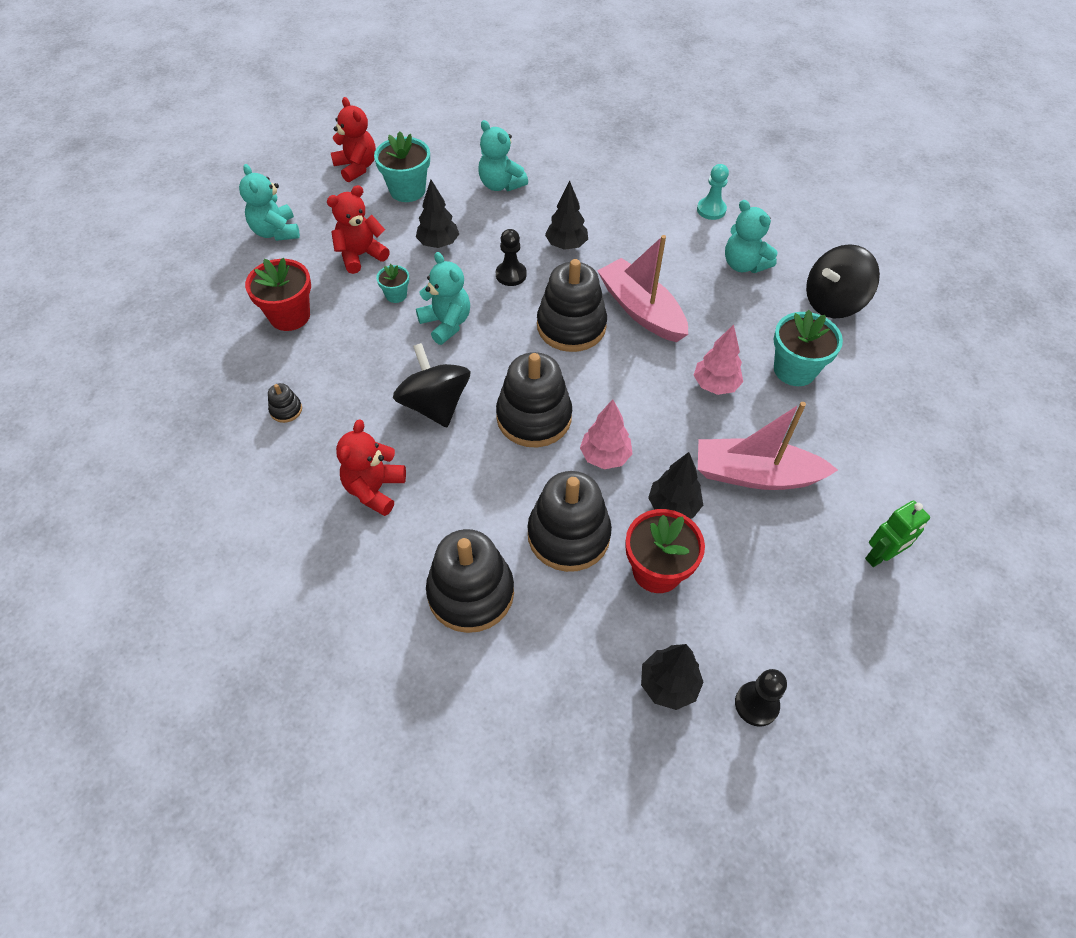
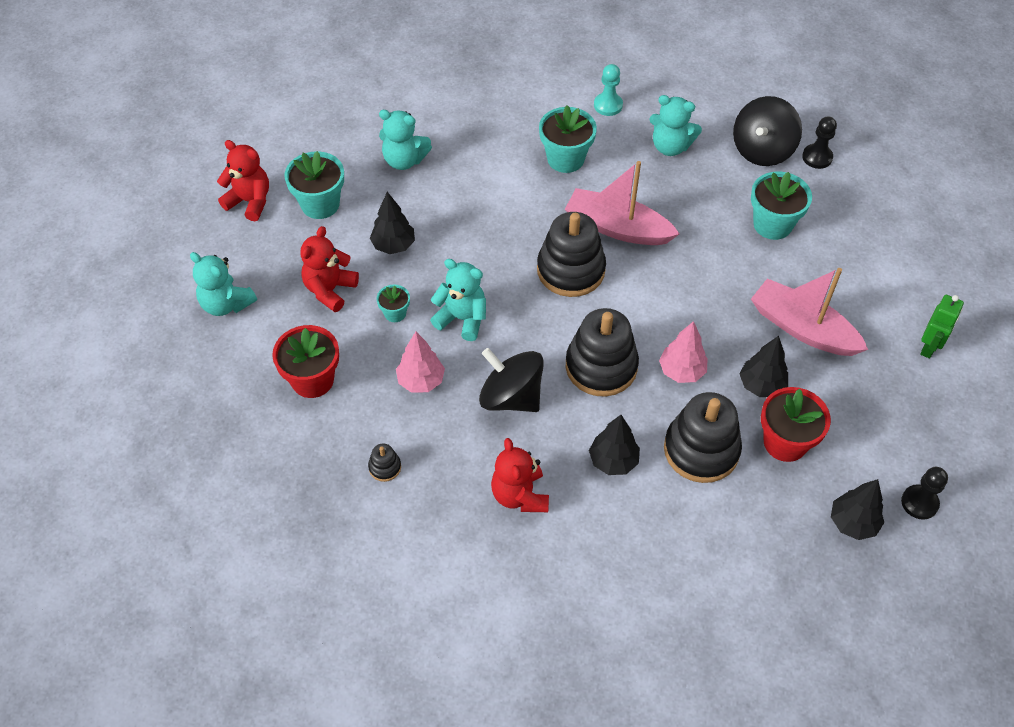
camera: 30 degrees left, 0 degrees up
(471, 593) = (662, 535): black stacking toy -> none
(511, 275) = (482, 246): black pawn -> black pawn (817, 157)
(566, 245) = (509, 195): black tree -> black tree (613, 461)
(638, 237) = (565, 159): none -> turquoise flower pot
(715, 385) = (722, 267): pink tree -> pink tree (421, 381)
(755, 475) = (802, 328): pink boat -> pink boat turned 60 degrees clockwise

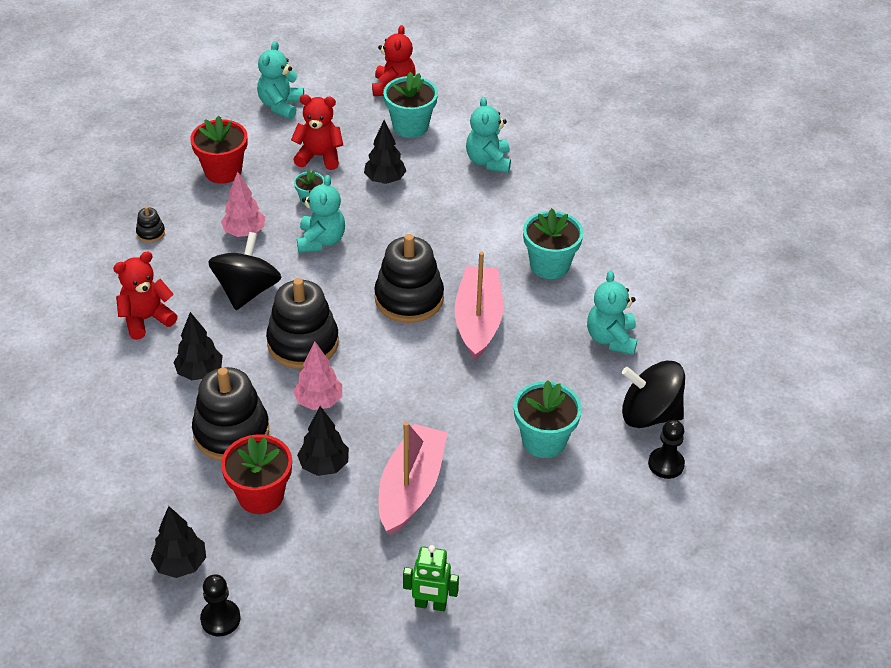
camera: 70 degrees right, 10 degrees down
(608, 105) = (642, 280): turquoise pawn -> none

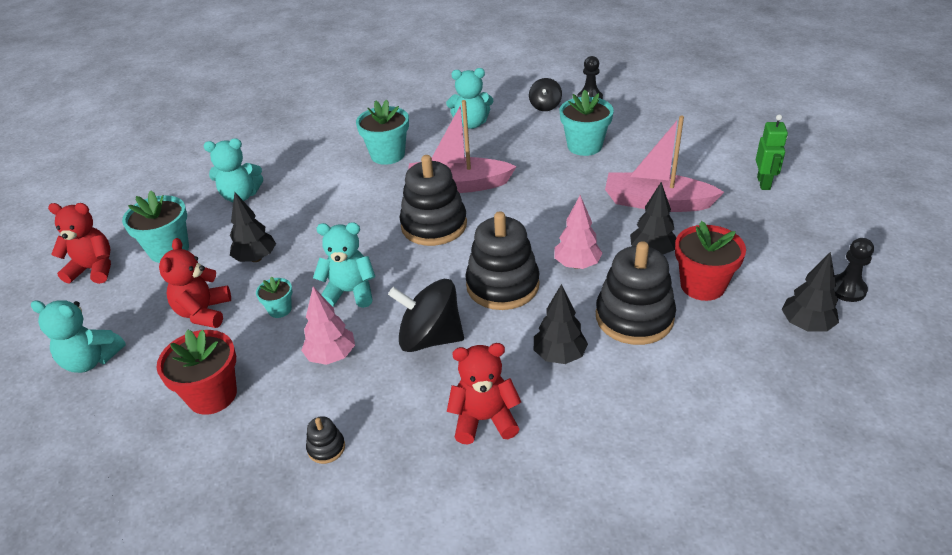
camera: 90 degrees left, 5 degrees down
(146, 319) = (484, 420): red teddy bear -> red teddy bear turned 120 degrees clockwise
(649, 414) = (545, 106): black spinning top -> black spinning top, size x0.57

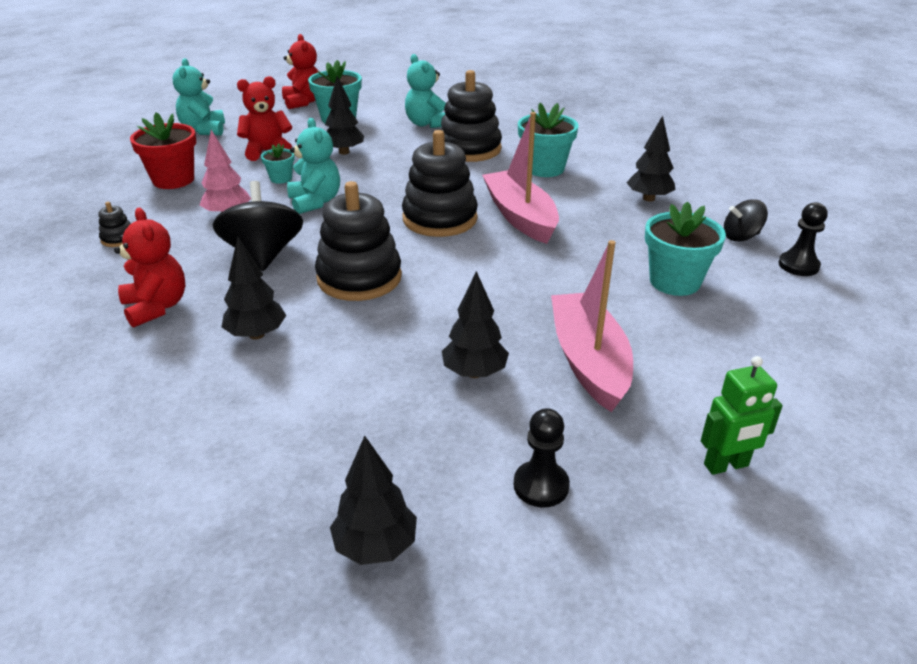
camera: 65 degrees right, 5 degrees down
(471, 124) = (649, 198): turquoise teddy bear -> black tree
(577, 265) = (418, 319): pink tree -> none
(634, 317) = (337, 377): black stacking toy -> black stacking toy (469, 149)
(702, 285) = (423, 427): red flower pot -> none
(847, 289) = (485, 595): black pawn -> black pawn (541, 486)

